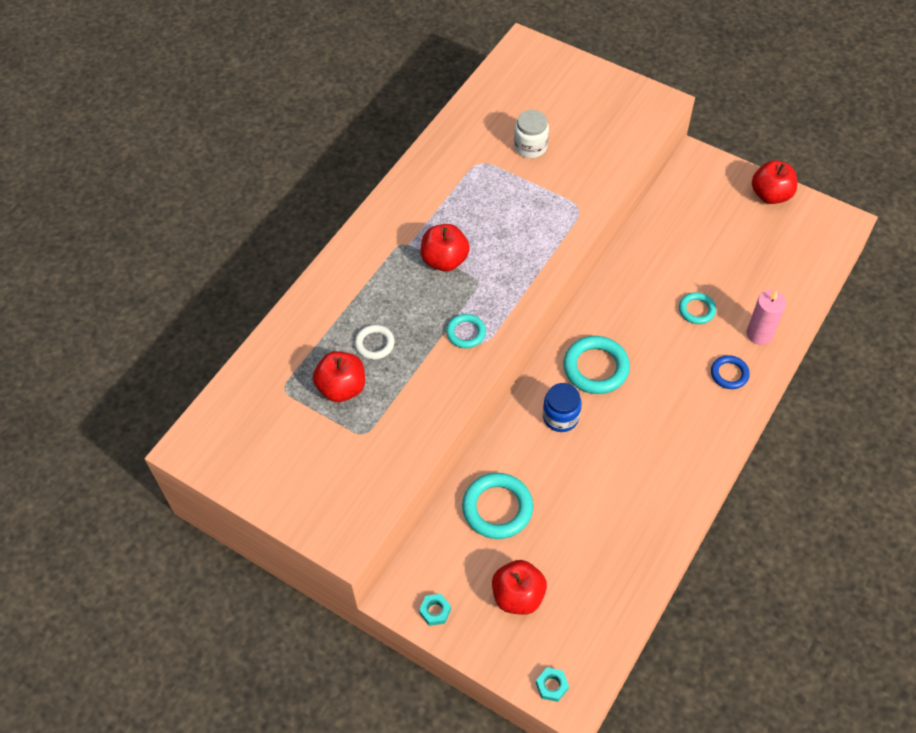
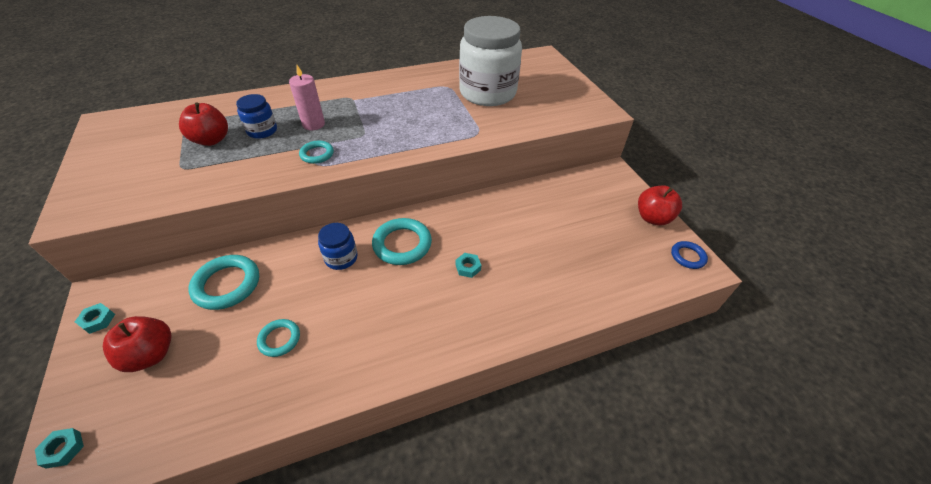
camera: 35 degrees right, 10 degrees down
(374, 344) = (262, 131): white ring -> blue jar
(445, 260) = (361, 116): red apple -> none
(530, 147) = (487, 93): white jar -> white jar, size x2.20
(671, 350) = (468, 267): none -> turquoise nut
(696, 310) = (516, 254): turquoise ring -> turquoise ring (279, 339)
(729, 374) = (494, 312): blue ring -> blue ring (687, 256)
(759, 334) = (550, 300): pink candle -> pink candle (313, 124)

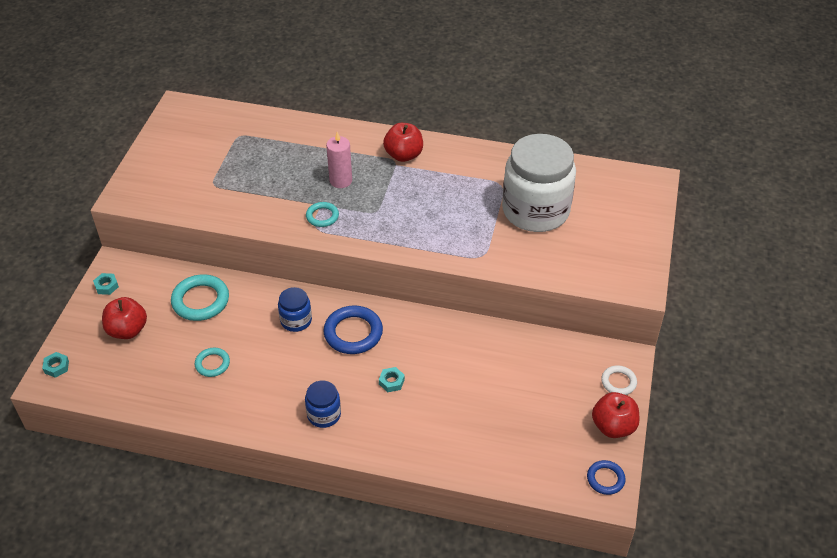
camera: 35 degrees right, 0 degrees up
(211, 140) = (249, 163): red apple -> red apple (403, 155)
(262, 131) = (294, 170): blue jar -> blue jar (324, 414)
(402, 244) = (353, 333): turquoise ring -> blue ring
(624, 188) = (618, 382): none -> white ring

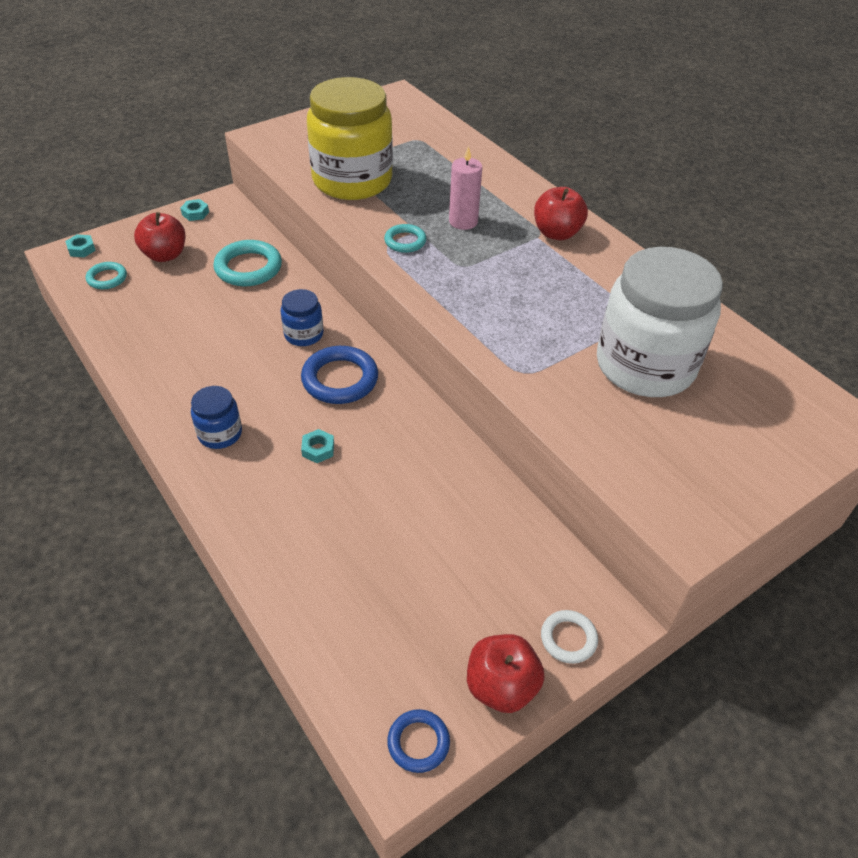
camera: 40 degrees right, 0 degrees up
(212, 364) = (190, 324): turquoise ring -> turquoise ring (107, 278)
(234, 193) = (352, 180): none -> yellow jar

